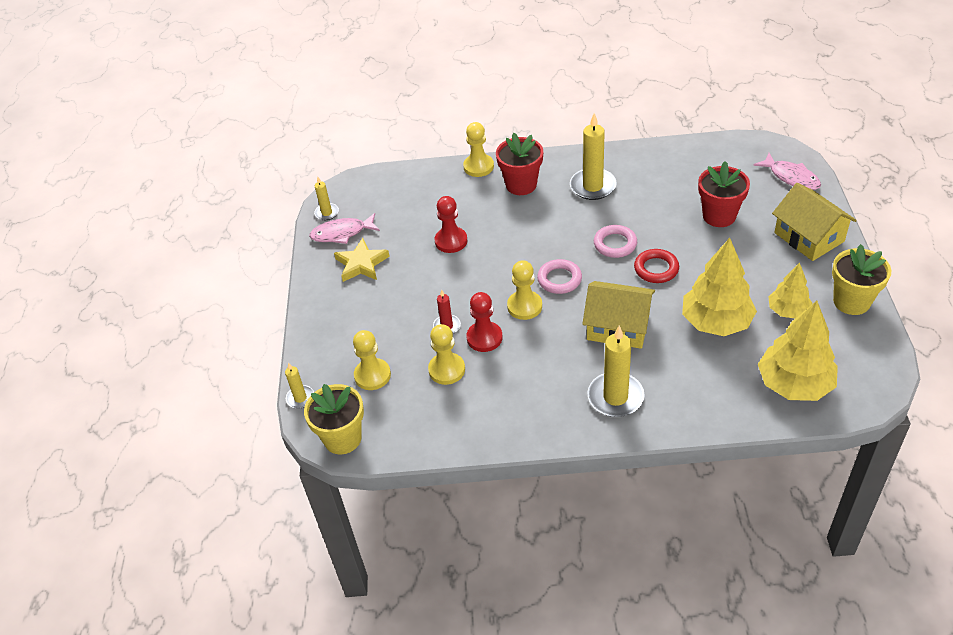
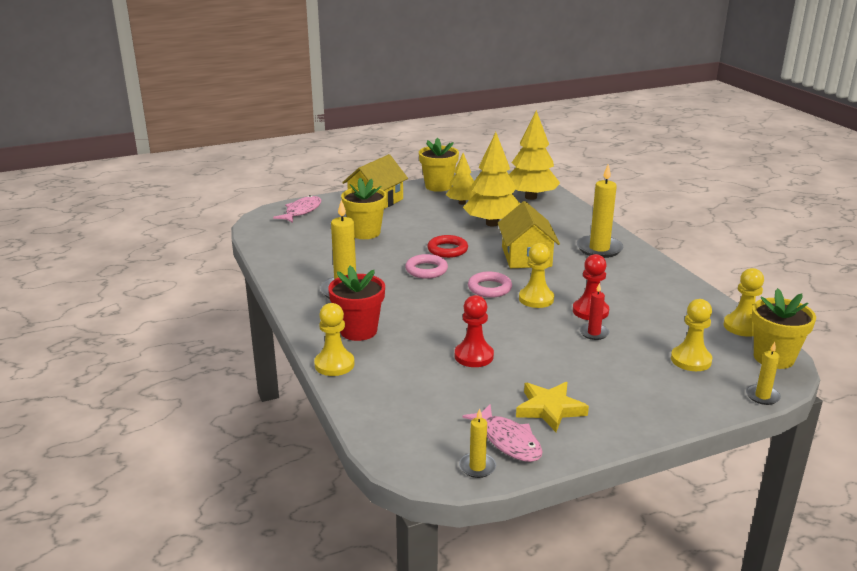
camera: 115 degrees left, 20 degrees down
(446, 370) = (644, 322): yellow pawn -> yellow pawn (742, 326)
(719, 216) = (365, 233): red flower pot -> yellow flower pot

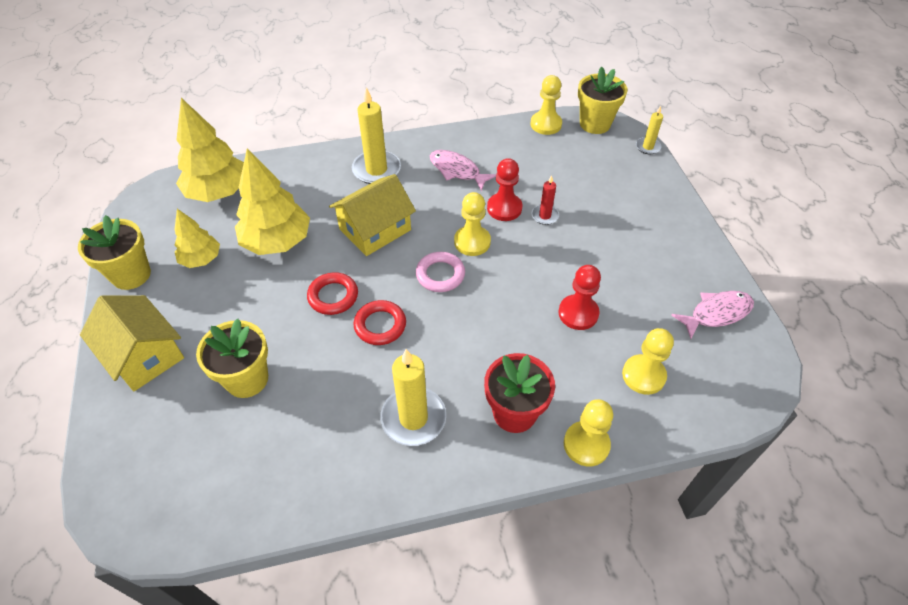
camera: 80 degrees left, 25 degrees up
(301, 211) = (128, 460): pink fish -> pink fish (457, 170)
(426, 270) = (380, 325): pink ring -> red ring
(477, 467) = (755, 342): yellow candle -> none
(526, 256) = (375, 229): yellow house -> yellow house turned 45 degrees counterclockwise
(550, 409) = (668, 275): yellow star -> none
(691, 360) = (595, 168): yellow pawn -> yellow pawn (643, 375)

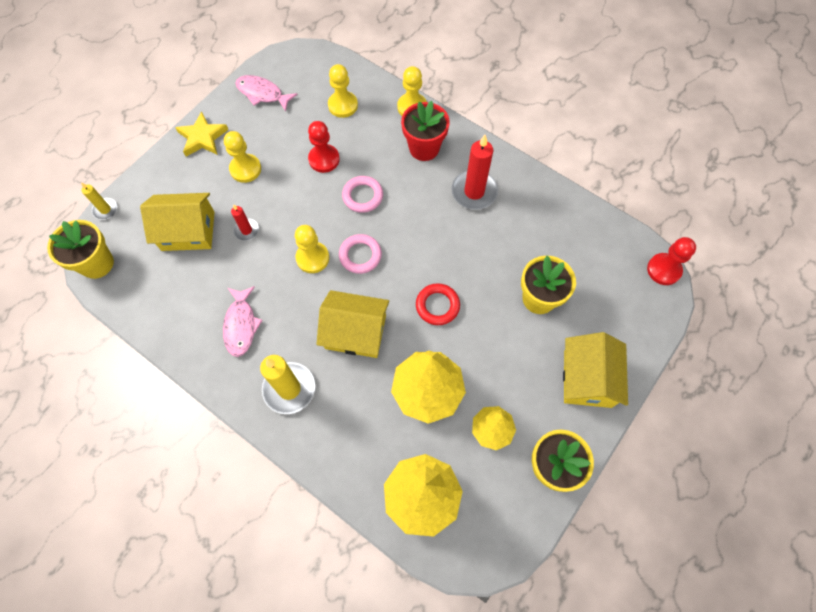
camera: 130 degrees left, 15 degrees up
(380, 325) = (432, 258): red ring -> none
(413, 418) = (474, 192): yellow candle -> red candle
(503, 316) = (362, 196): none -> pink ring
(504, 208) = (259, 261): red pawn -> red pawn (664, 270)
(546, 124) = (124, 300): yellow pawn -> yellow pawn (245, 169)
(579, 182) = (188, 231): none -> yellow house
(685, 238) = (202, 138): none -> yellow star

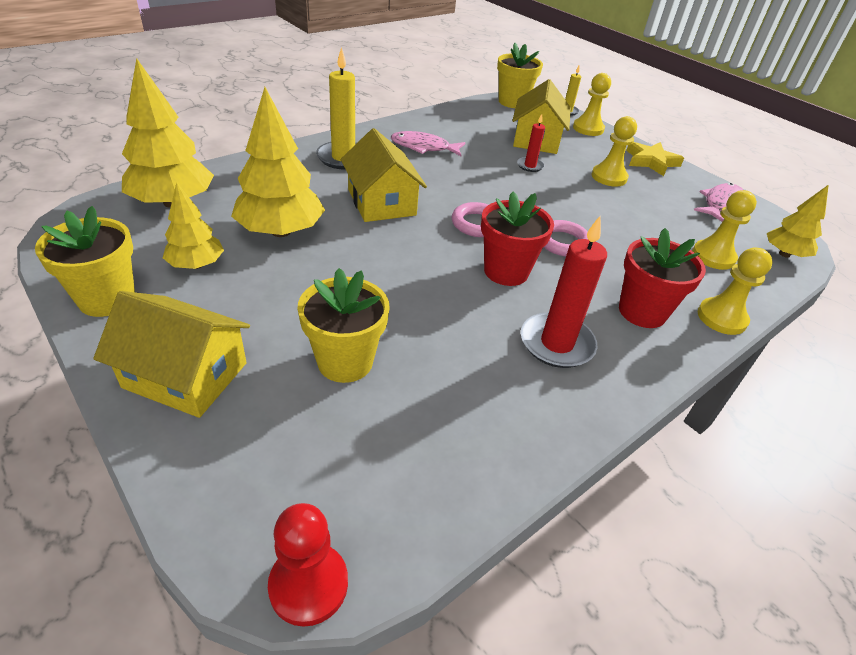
camera: 100 degrees right, 25 degrees down
(312, 258) = (484, 194): yellow pawn -> yellow pawn (588, 129)
(322, 64) = (784, 254): none -> yellow tree
(324, 159) = (622, 226): red pawn -> none
(355, 332) = (381, 202): yellow house -> yellow house turned 45 degrees counterclockwise
(414, 227) = (506, 271): none -> red flower pot
(437, 306) = (383, 264): red ring -> none

